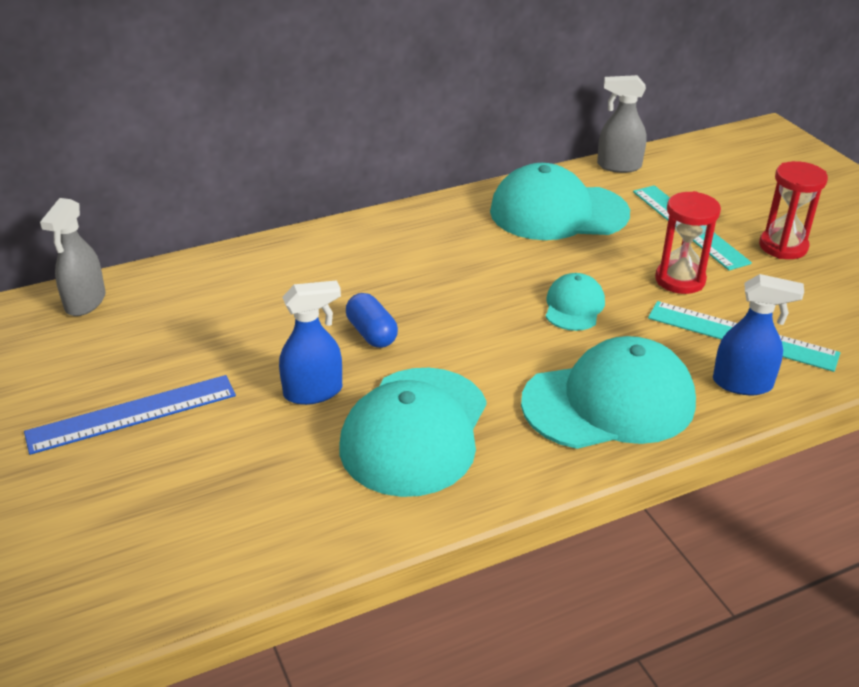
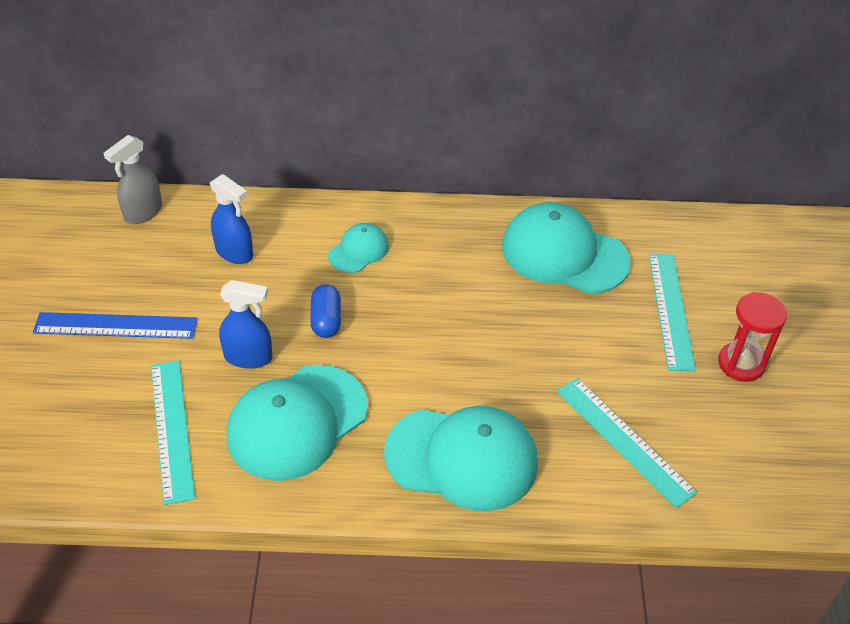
camera: 25 degrees right, 10 degrees up
(278, 487) = (172, 429): none -> turquoise ruler
(574, 306) = (504, 356): turquoise cap -> turquoise cap (359, 250)
(618, 166) = (658, 221): grey spray bottle -> none
(680, 280) = (616, 363): red hourglass -> none
(742, 384) = (586, 487): blue spray bottle -> blue spray bottle (234, 253)

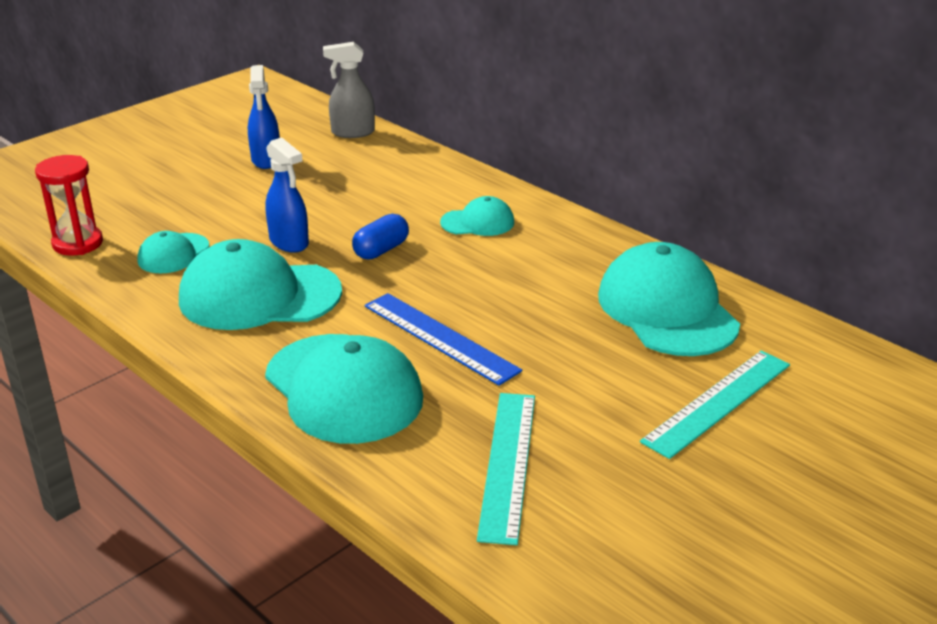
camera: 45 degrees right, 15 degrees down
(116, 326) = (233, 182): blue ruler -> blue ruler (440, 337)
(172, 429) = (173, 254): turquoise ruler -> turquoise cap
(234, 253) = (379, 181): blue spray bottle -> blue spray bottle (266, 160)
(741, 364) = (733, 483): red hourglass -> red hourglass (78, 243)

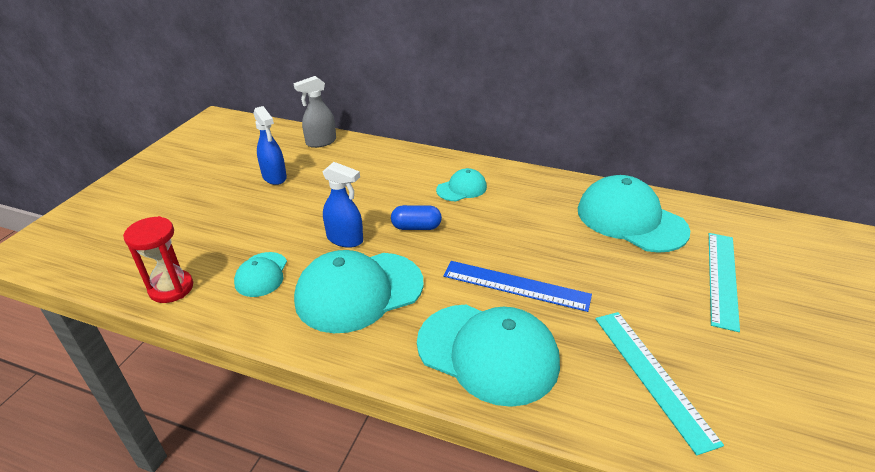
camera: 25 degrees left, 5 degrees up
(381, 250) = (416, 227): blue capsule -> blue capsule turned 75 degrees clockwise

